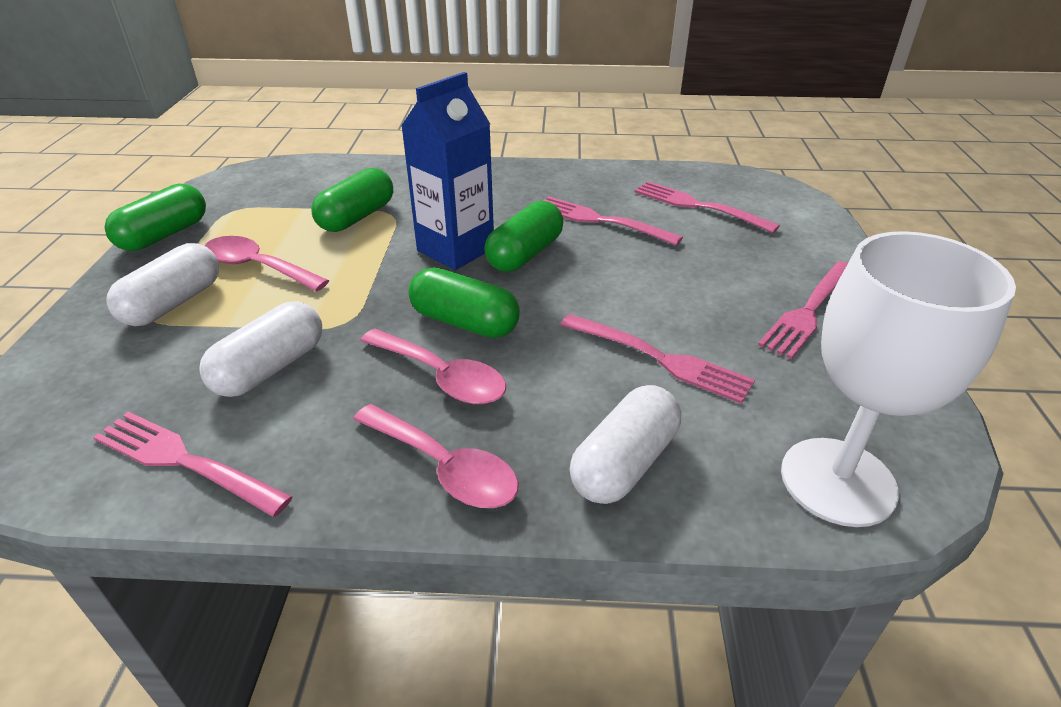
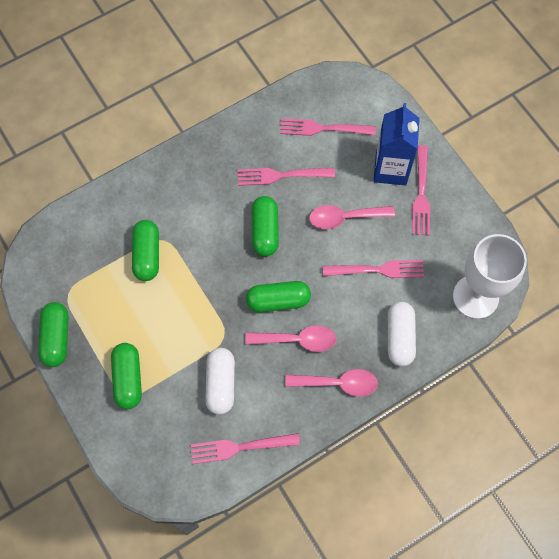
camera: 35 degrees left, 30 degrees up
(173, 303) = (128, 379): white capsule -> green capsule
(257, 267) = (139, 328): pink spoon -> pink spoon (344, 218)
(455, 249) = (227, 249): blue carton -> blue carton (391, 169)

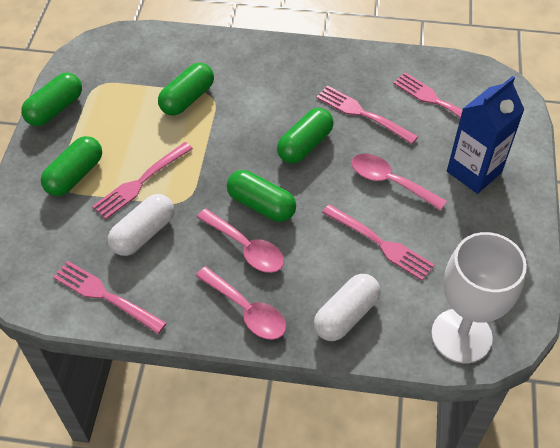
camera: 40 degrees right, 15 degrees down
(421, 194) = (486, 210): pink fork -> pink fork (141, 182)

